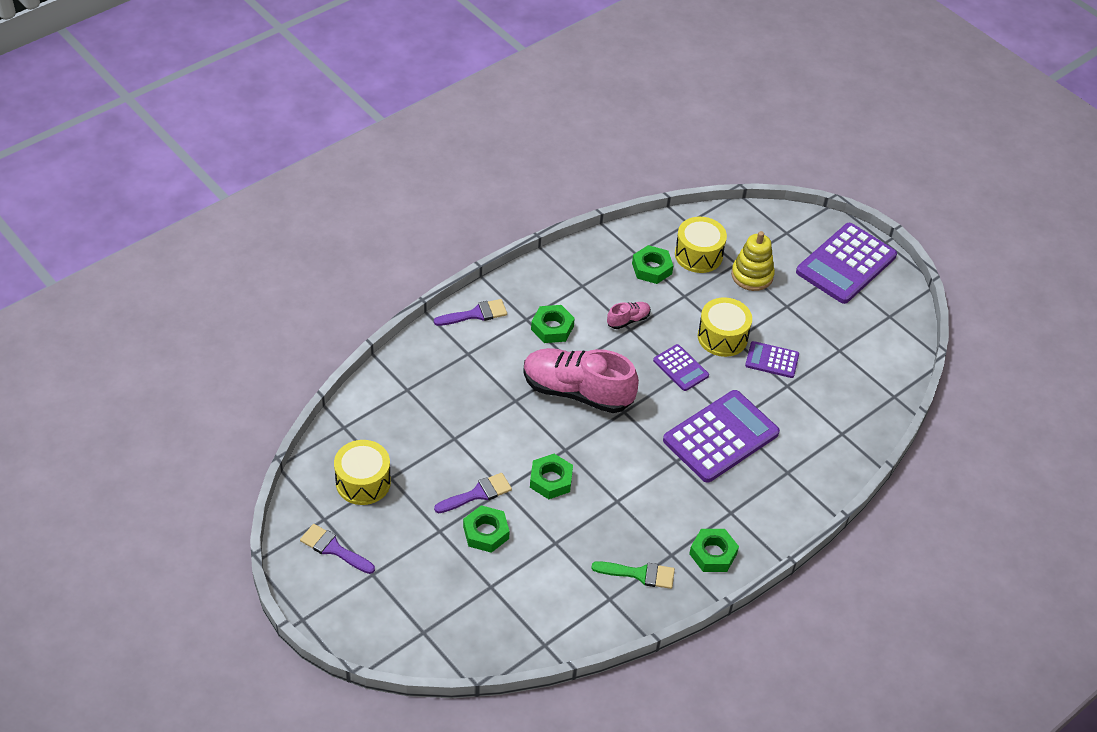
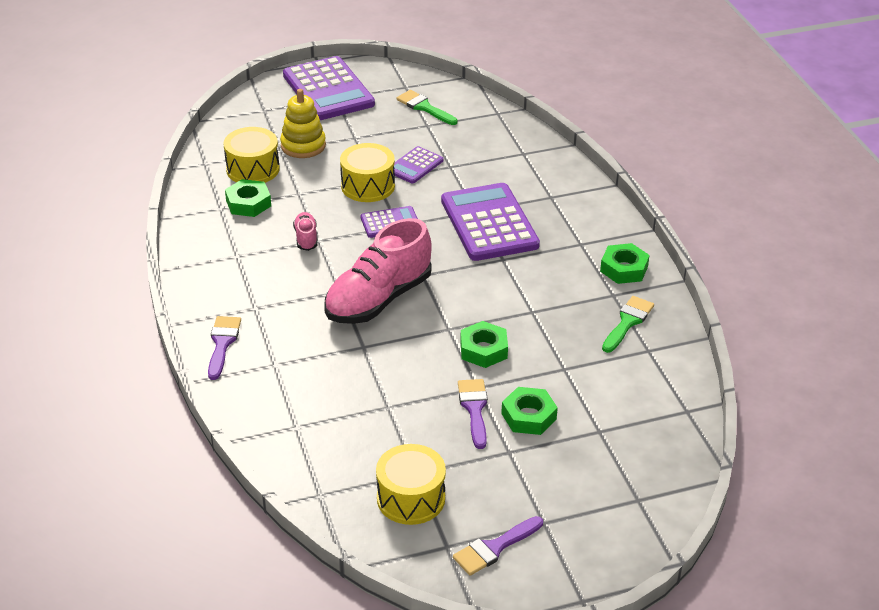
camera: 65 degrees left, 10 degrees down
(552, 328) = (281, 292): green nut -> none
(865, 339) = (424, 107): none -> green brush

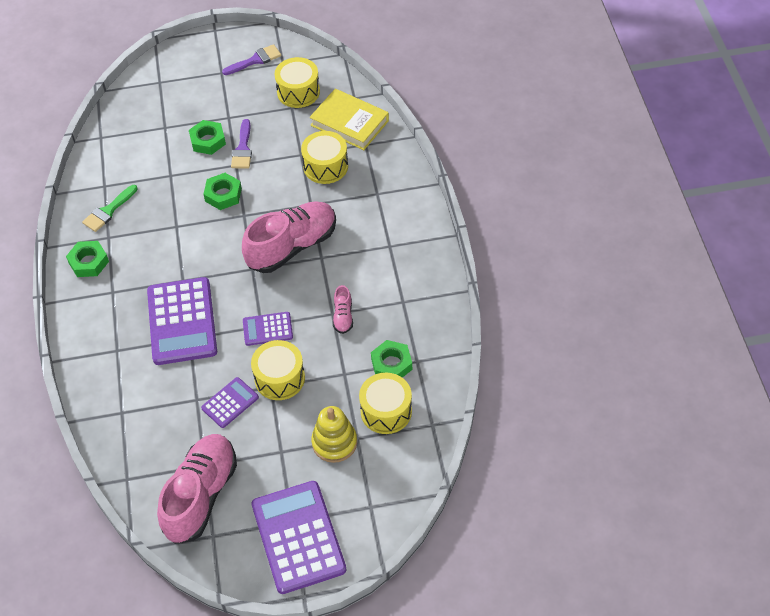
camera: 170 degrees left, 15 degrees up
(222, 343) = (415, 214): purple brush -> none
(323, 455) = (349, 123): none -> yellow book
(350, 393) = (325, 166): none -> yellow drum
(424, 107) = (201, 495): green brush -> pink shoe

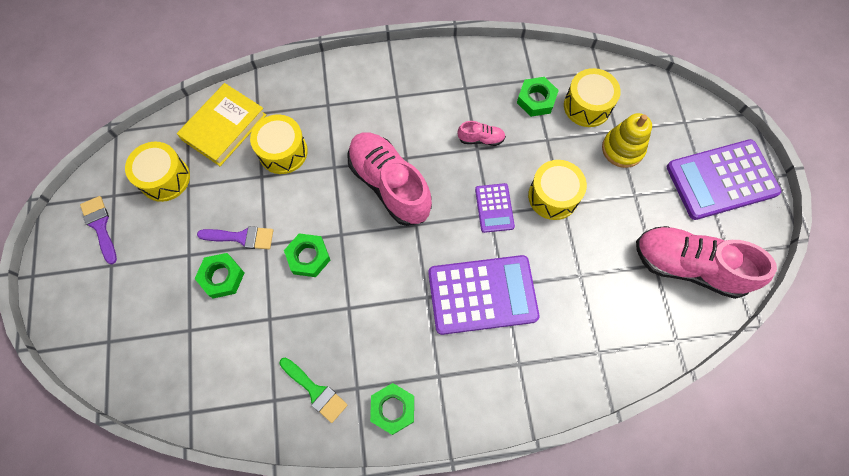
camera: 90 degrees left, 15 degrees up
(230, 403) = (583, 242): purple calculator -> none

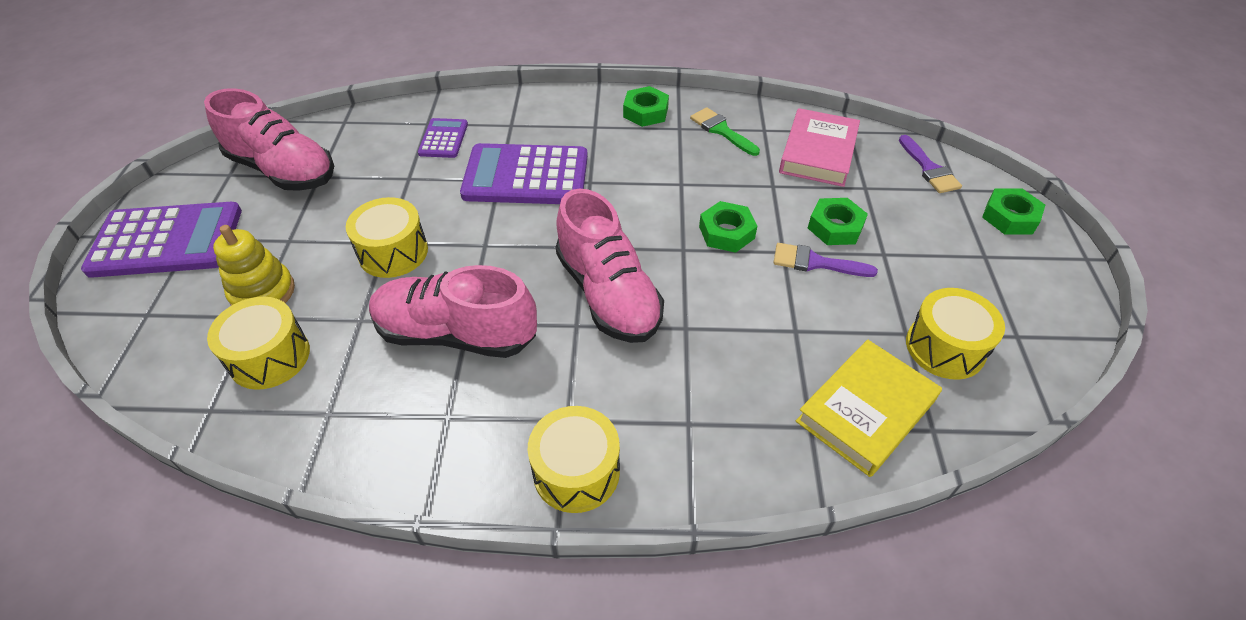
camera: 170 degrees left, 20 degrees down
(100, 226) = (1020, 300): purple brush -> purple brush (929, 169)
(225, 372) = (818, 153): none -> pink book
(283, 152) = (764, 359): yellow drum -> yellow drum (576, 471)
(481, 139) = (456, 334): pink shoe -> pink shoe, size x2.31
(494, 208) = (476, 250): purple calculator -> purple calculator (443, 139)
(536, 100) = (342, 378): green nut -> green nut (1009, 217)

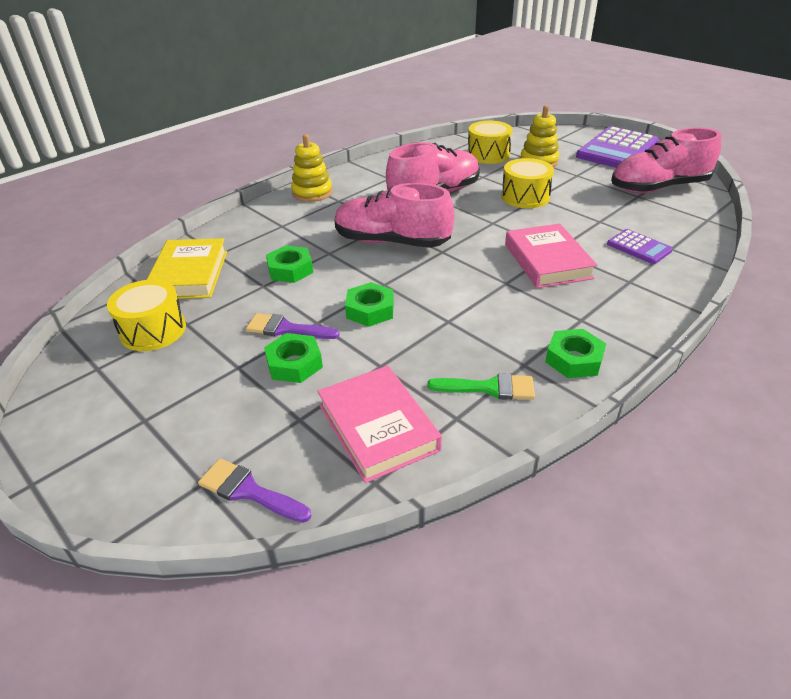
camera: 135 degrees right, 10 degrees down
(526, 176) = (547, 261): purple calculator -> pink book
(576, 471) = (312, 193): yellow drum -> yellow stacking toy
(815, 262) = (286, 329): purple brush -> purple brush turned 135 degrees counterclockwise
(1009, 217) = (129, 483): green nut -> green nut (290, 269)

